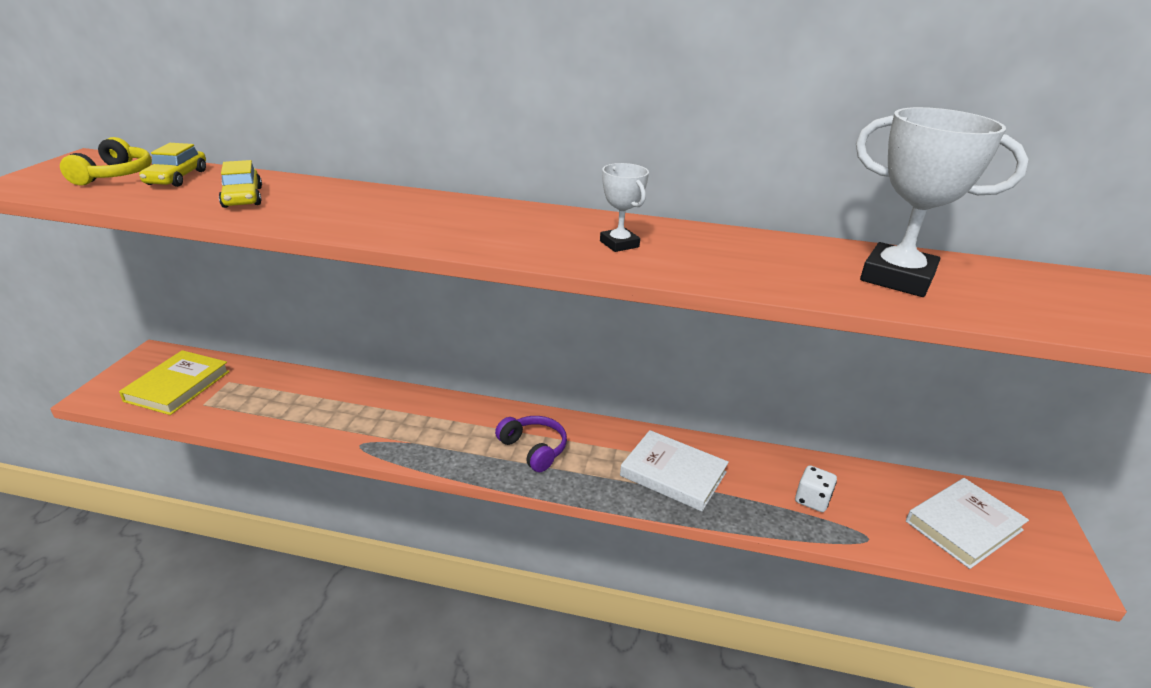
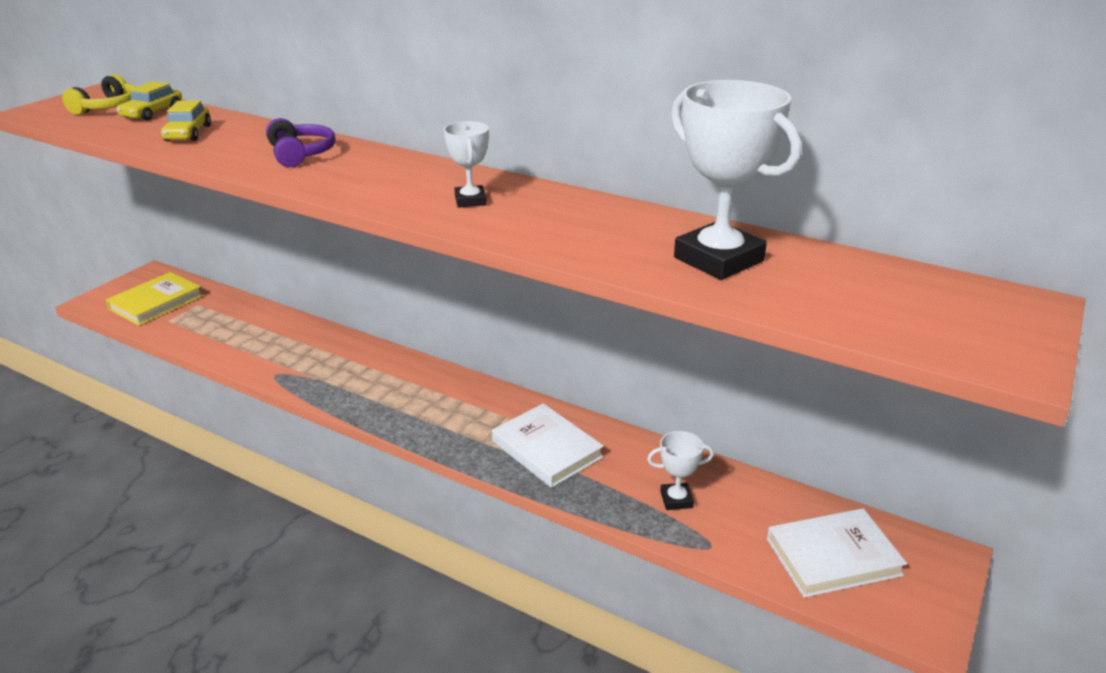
camera: 20 degrees right, 0 degrees up
(533, 449) = (425, 404): purple headphones -> purple headphones (300, 154)
(812, 500) = (676, 499): white dice -> white trophy

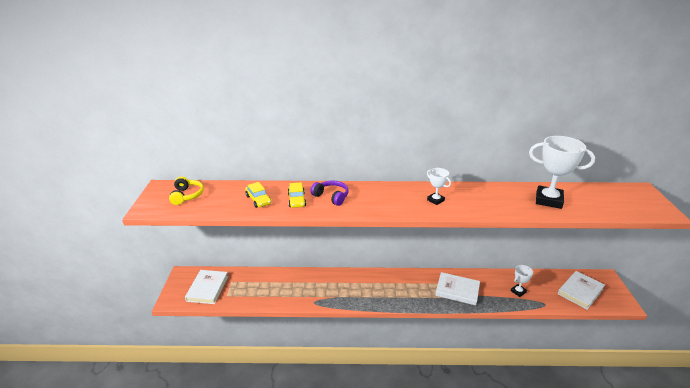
camera: 30 degrees left, 0 degrees up
(152, 112) = (217, 192): yellow car -> yellow car (296, 200)
(156, 302) = (207, 288): yellow book -> white book

